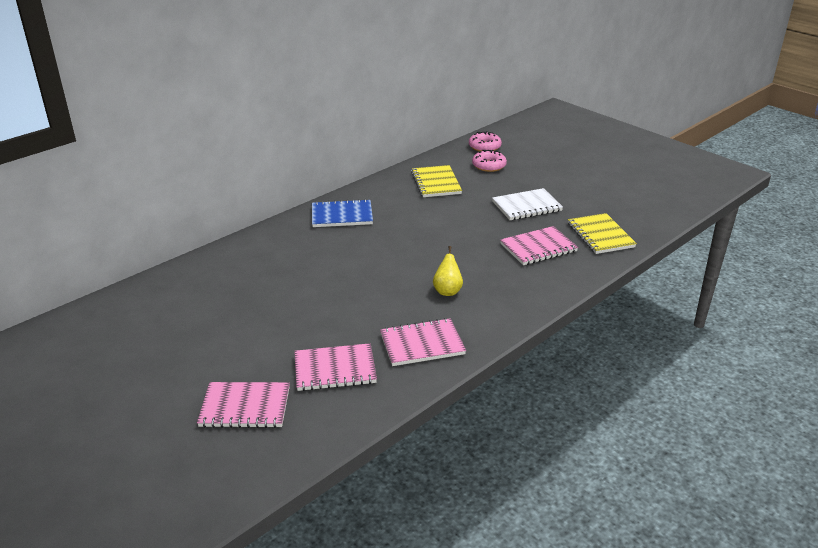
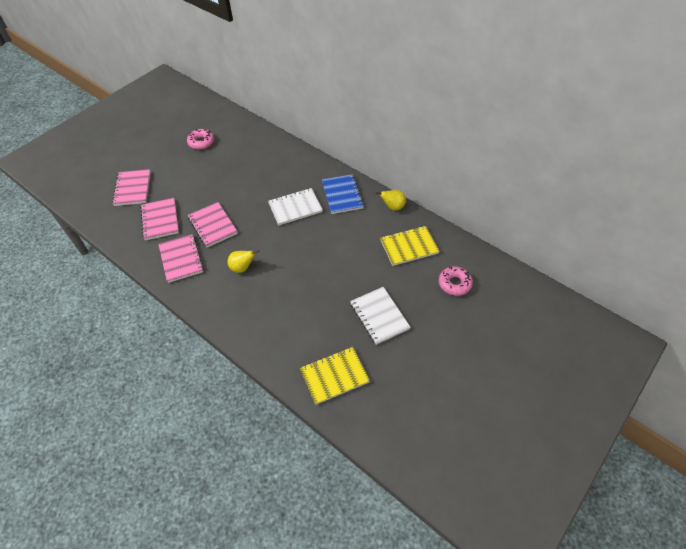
camera: 85 degrees right, 20 degrees up
(352, 249) = (295, 208): none -> white notebook
(374, 186) = (393, 207): none -> yellow pear
(484, 147) = (496, 278): pink donut -> pink donut (201, 142)
(538, 248) = (308, 325): pink notebook -> pink notebook (212, 225)

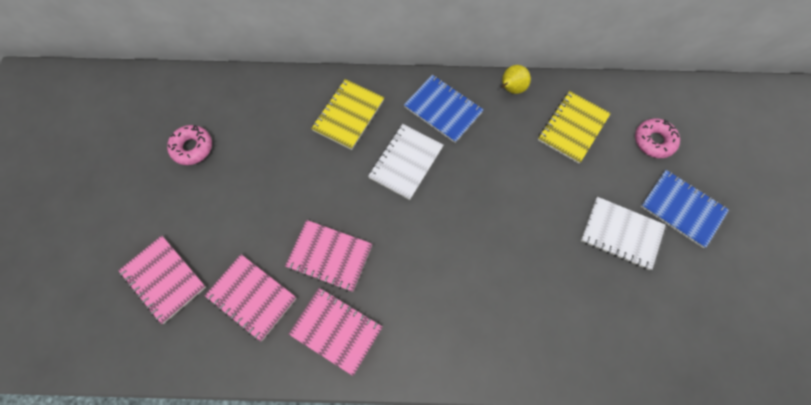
camera: 40 degrees left, 15 degrees up
(242, 268) = (423, 286): yellow pear -> none
(334, 376) = (645, 339): yellow notebook -> yellow notebook (348, 115)
(433, 329) = (682, 209): none -> blue notebook

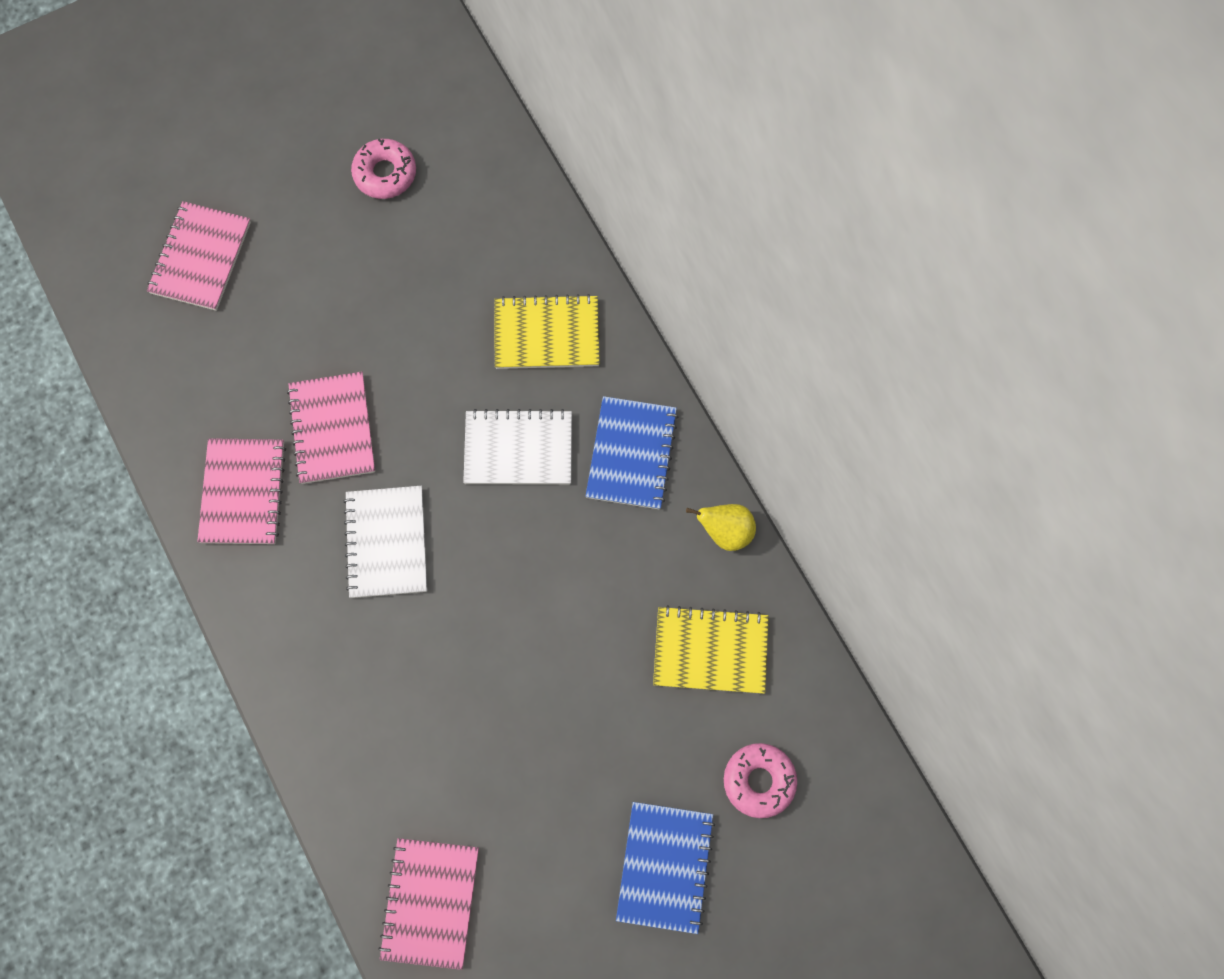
camera: 60 degrees right, 5 degrees up
(252, 297) = (232, 370): pink notebook -> pink notebook (430, 902)
(621, 234) = (574, 793): white notebook -> white notebook (387, 543)

